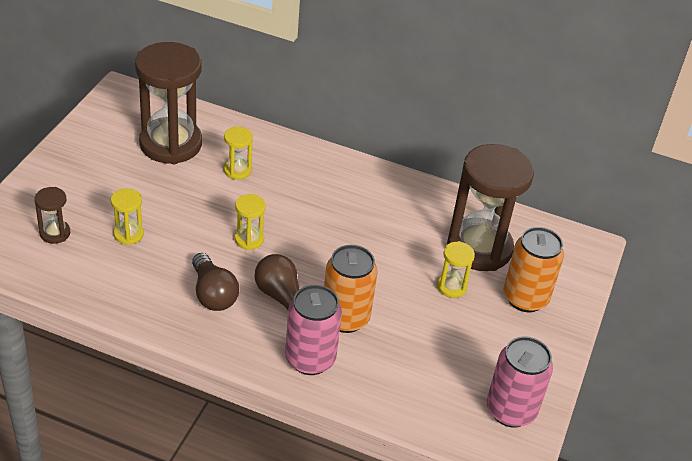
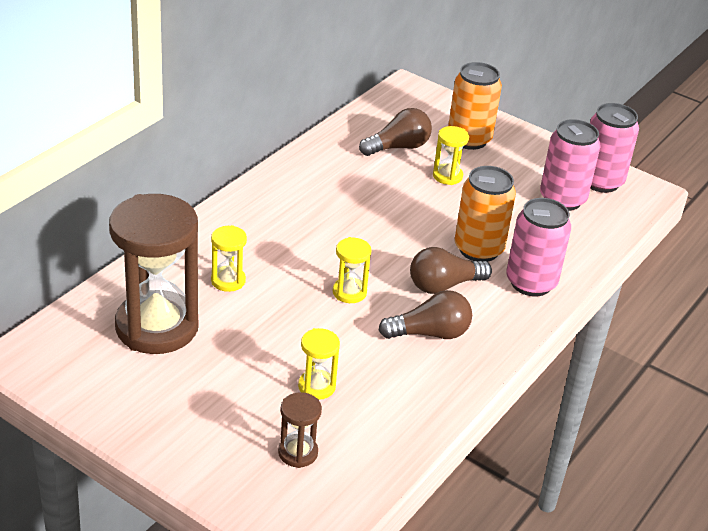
camera: 75 degrees left, 5 degrees down
(460, 378) = (562, 199): none -> pink can
(479, 248) = (398, 147): brown hourglass -> brown light bulb

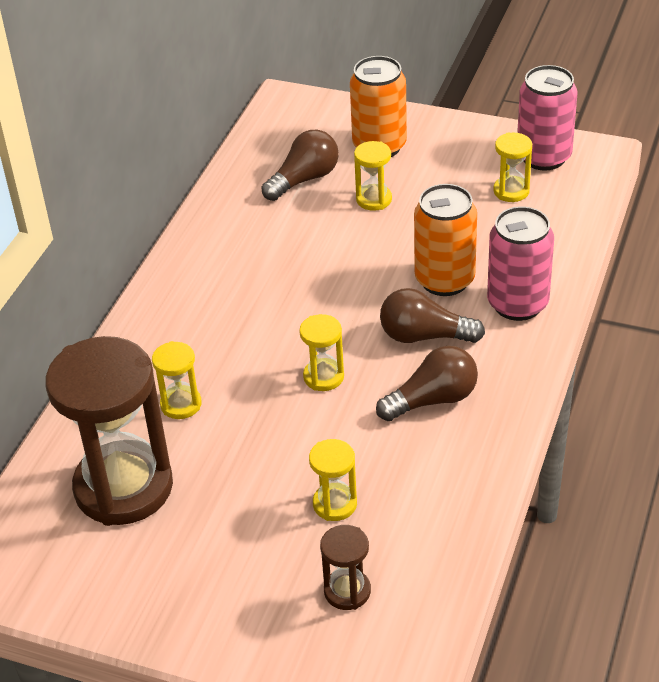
camera: 10 degrees left, 5 degrees up
(444, 285) = (424, 336): brown light bulb -> brown light bulb turned 45 degrees clockwise
(562, 199) = (511, 191): pink can -> yellow hourglass

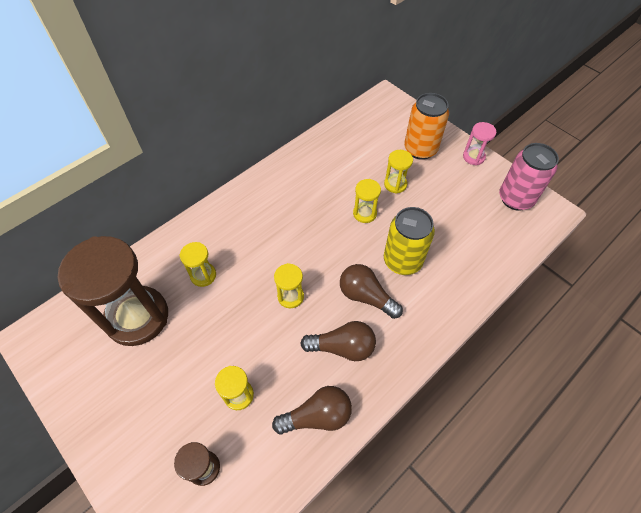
camera: 25 degrees right, 15 degrees up
(304, 179) = (364, 153): brown light bulb -> brown light bulb (317, 416)
(444, 280) = (402, 261): orange can -> yellow can
(458, 129) = (473, 157): none -> pink hourglass
(511, 191) = (481, 215): yellow hourglass -> yellow hourglass (364, 213)
(517, 304) = (437, 300): pink can -> none

